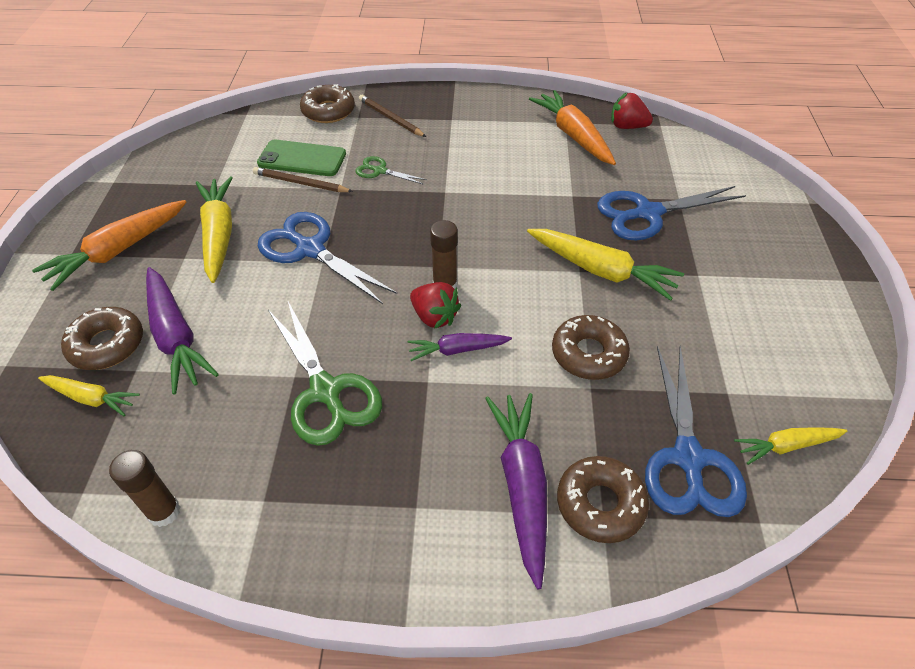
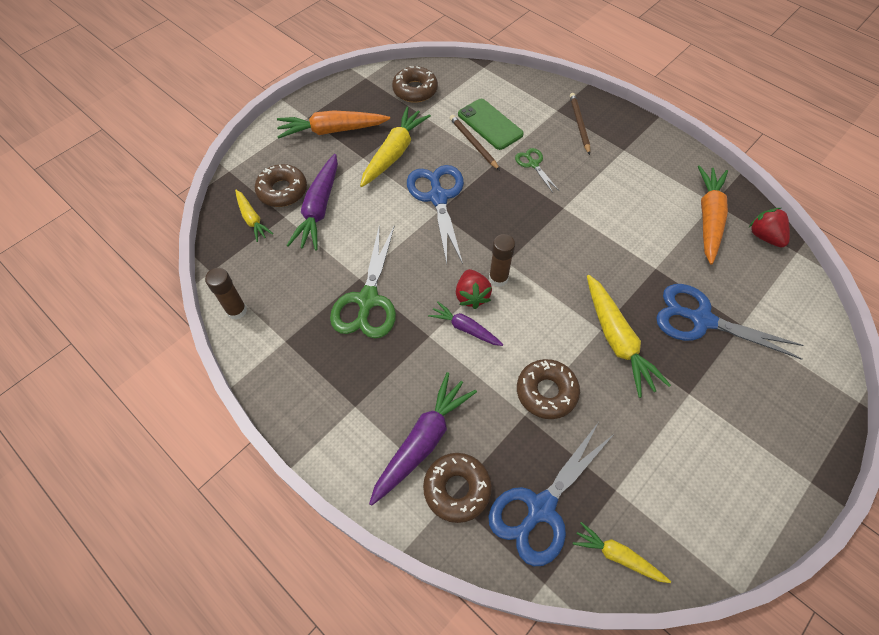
camera: 40 degrees right, 10 degrees up
(328, 111) = (540, 94): brown donut -> brown donut (415, 90)

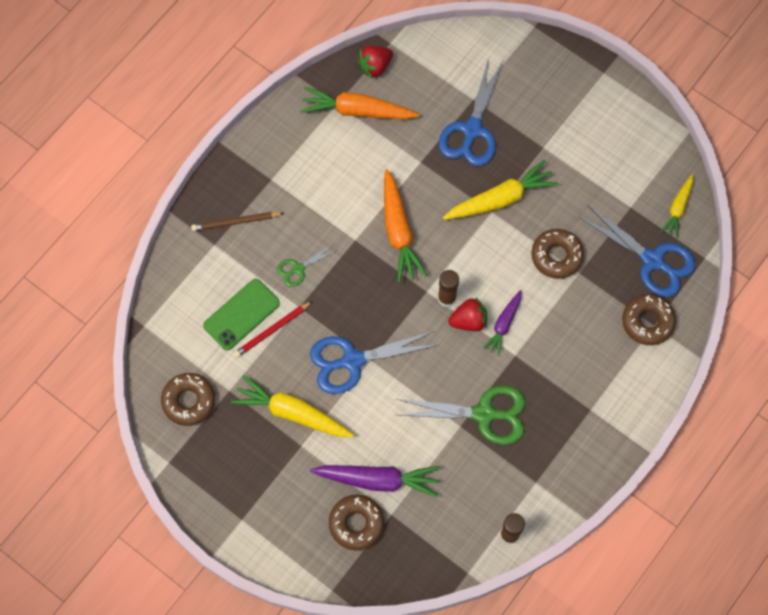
camera: 95 degrees left, 10 degrees up
(252, 219) = (398, 547): yellow carrot -> none
(332, 130) = (262, 486): orange carrot -> orange carrot (399, 231)
(422, 441) = (613, 351): purple carrot -> none
(473, 143) = (272, 330): brown pencil -> red pencil

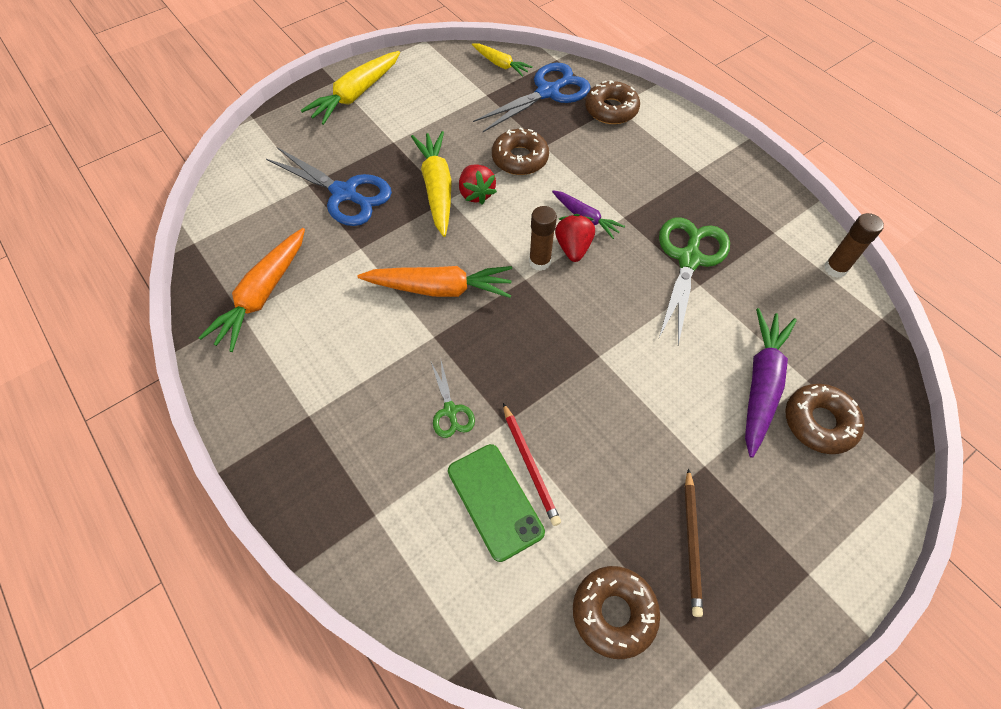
camera: 75 degrees left, 10 degrees down
(235, 222) = (352, 476): brown pencil -> brown pencil (692, 543)
(292, 413) = (655, 466): yellow carrot -> yellow carrot (356, 95)
(351, 361) = (596, 377): blue scissors -> none
(375, 66) = (215, 264): red strawberry -> red strawberry (476, 194)

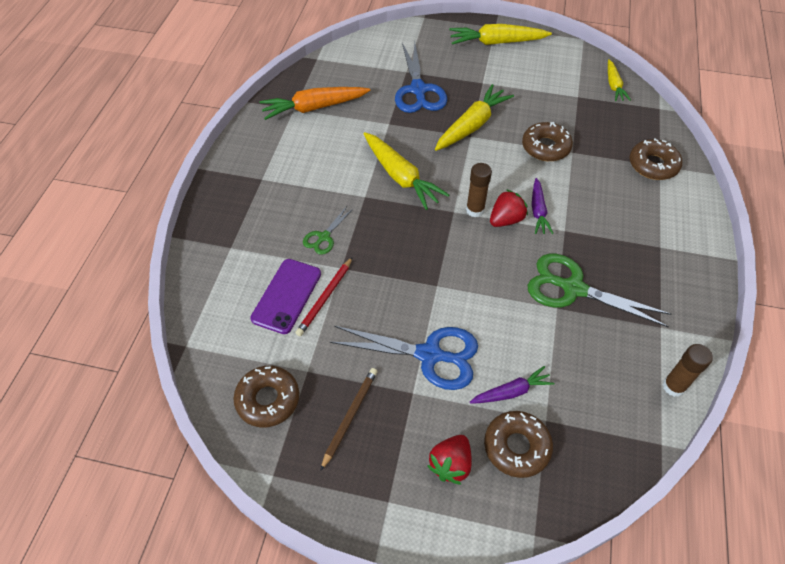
camera: 50 degrees right, 5 degrees down
(440, 288) = (400, 177): orange carrot -> yellow carrot
(476, 194) = (490, 145): red strawberry -> red strawberry (450, 464)
(495, 501) = (286, 296): green phone -> purple phone
(548, 92) = (623, 123): blue scissors -> blue scissors (430, 355)
(689, 259) = (572, 288): green scissors -> green scissors turned 135 degrees counterclockwise
(692, 543) = (350, 416): brown pencil -> brown pencil turned 150 degrees clockwise
(761, 384) = (511, 392): purple carrot -> purple carrot, size x0.59

